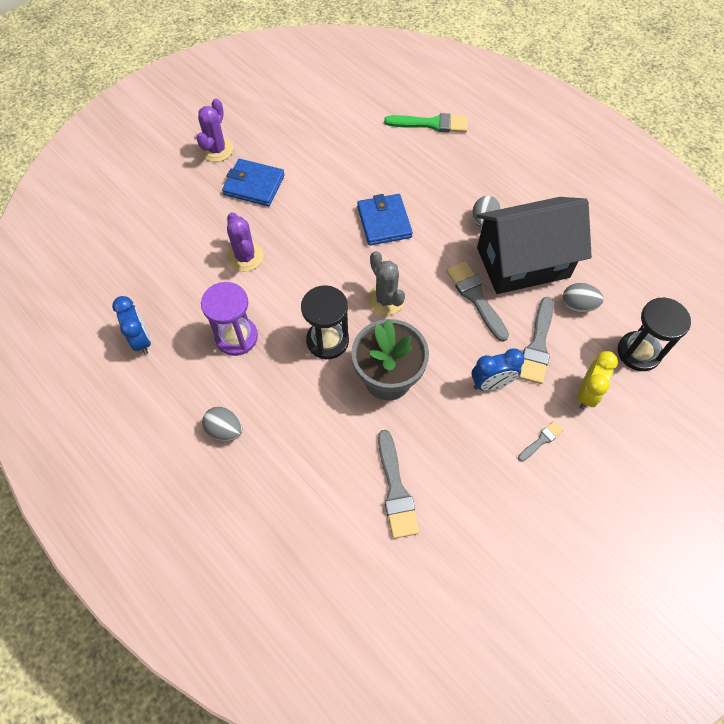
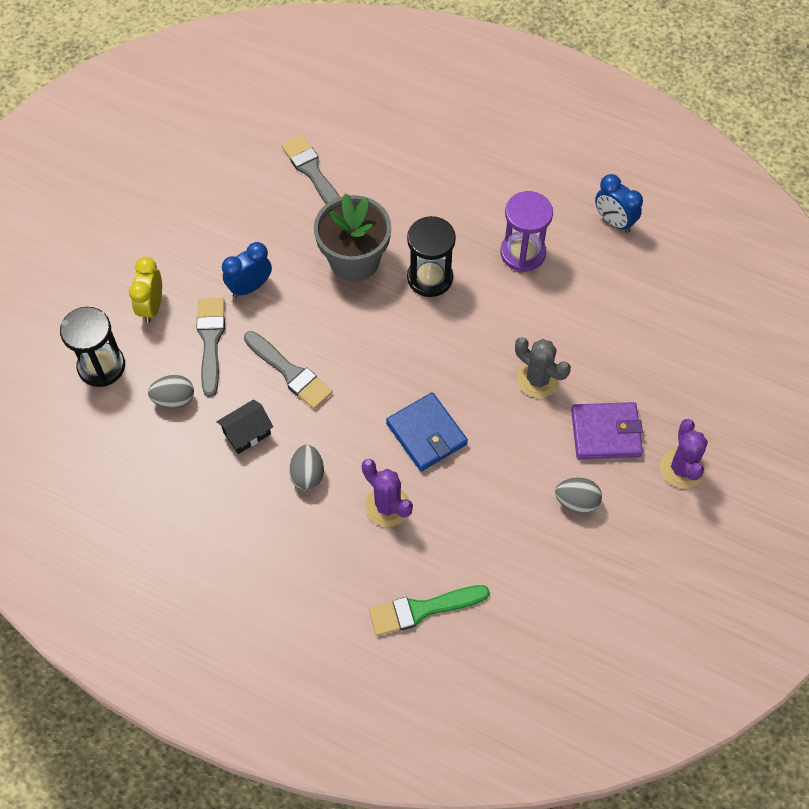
camera: 160 degrees right, 0 degrees up
(225, 430) = (486, 171): grey egg -> grey egg (576, 501)
(245, 257) = (562, 339): purple cactus -> purple cactus (387, 506)
(254, 185) = (606, 433): blue wallet -> purple wallet
(385, 300) = (387, 339): grey cactus -> grey cactus (538, 379)
(522, 262) = (247, 433): black house -> black house, size x0.41
(541, 440) = (189, 250): grey brush -> none

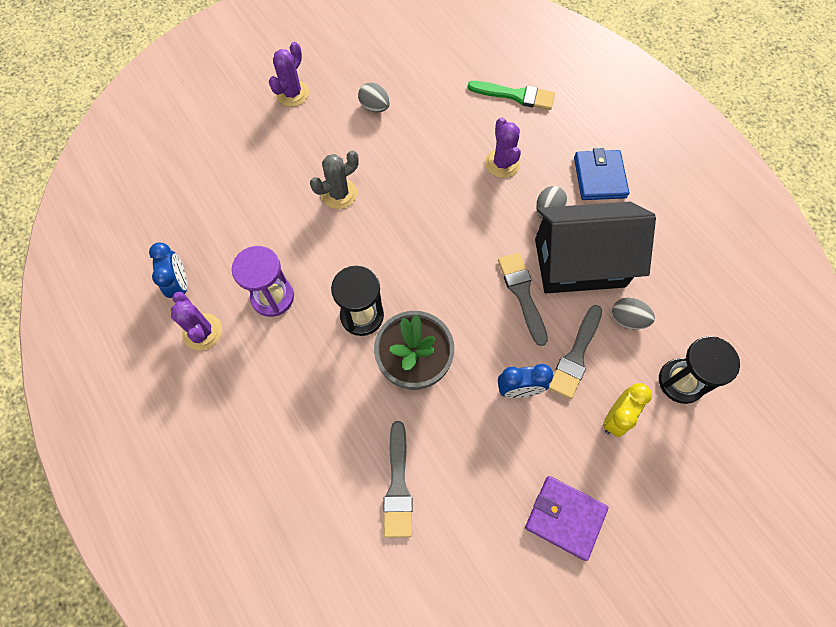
camera: 150 degrees left, 5 degrees up
(247, 433) = (579, 262): black house -> black house, size x2.46
(426, 434) = (445, 196): blue wallet -> blue wallet (599, 177)
(538, 379) = (339, 194): grey cactus -> grey cactus turned 75 degrees clockwise
(559, 196) = (202, 332): none -> purple cactus
(606, 433) = (322, 137): purple wallet -> purple wallet (565, 517)

